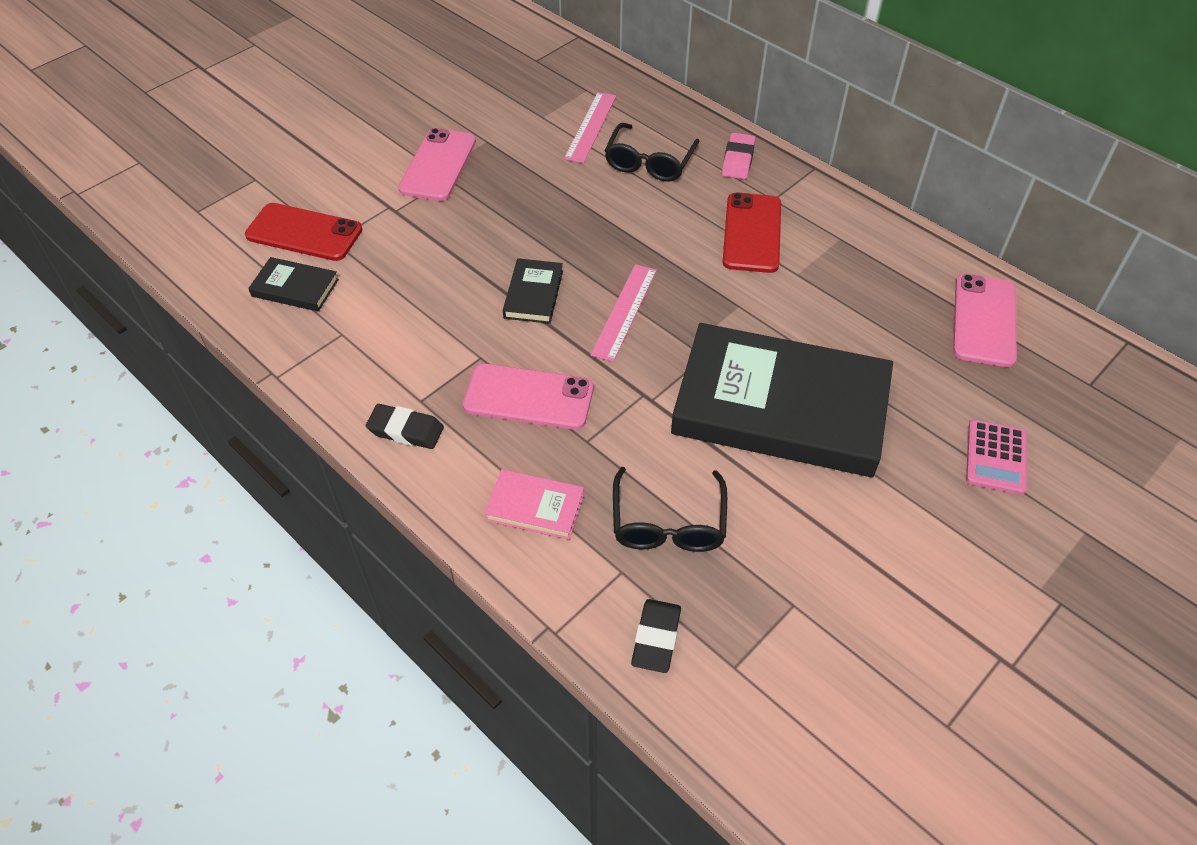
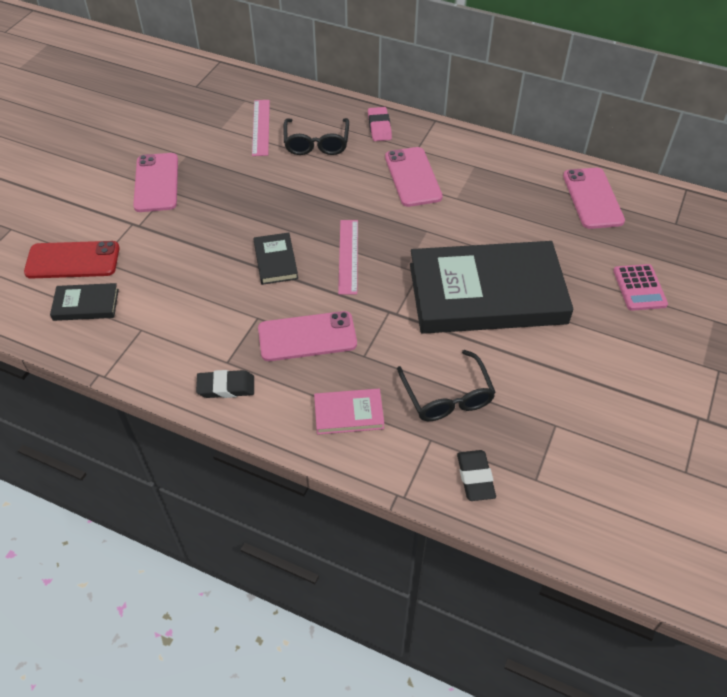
camera: 20 degrees left, 0 degrees up
(752, 233) = (413, 177): red phone -> pink phone

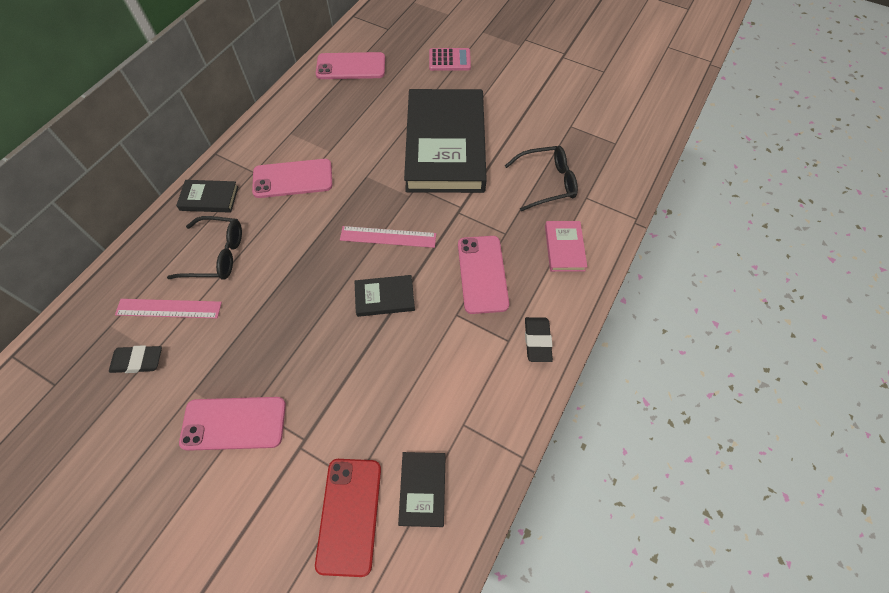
camera: 85 degrees left, 10 degrees up
(379, 127) = (209, 198): pink eraser -> black book
(475, 477) = (617, 175): black eraser -> black eraser (138, 361)

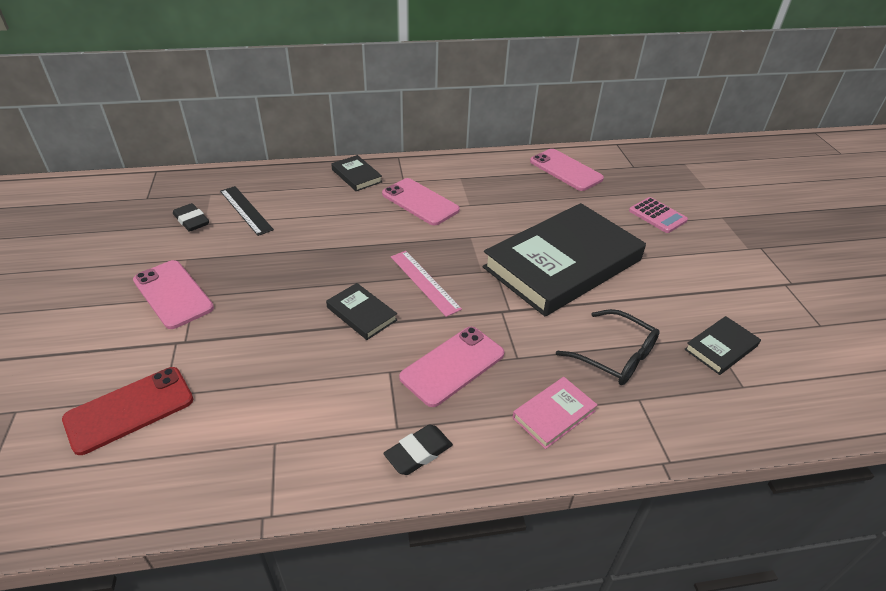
camera: 50 degrees right, 20 degrees down
(169, 308) = (246, 210): pink ruler -> black ruler
(216, 255) = (312, 205): black glasses -> none
(422, 489) = (185, 448): black book -> black book (721, 348)

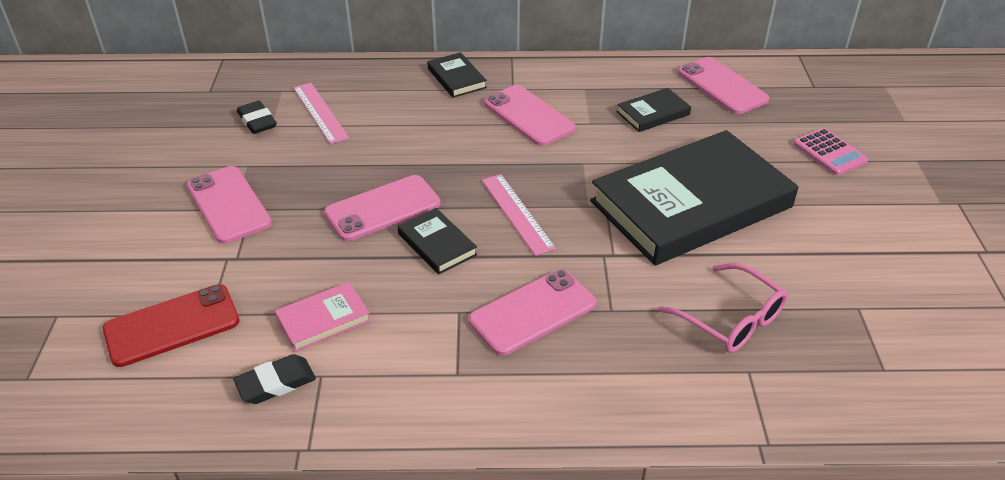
camera: 10 degrees right, 0 degrees up
(246, 210) = (320, 112): black ruler -> pink ruler
(310, 287) = (383, 208): none -> pink phone
(418, 452) = (476, 402): black eraser -> black eraser (276, 383)
(554, 414) = (641, 378): pink book -> pink book (323, 320)
(615, 356) = (731, 319): black glasses -> pink glasses
(721, 348) = (868, 321): black book -> black book (653, 113)

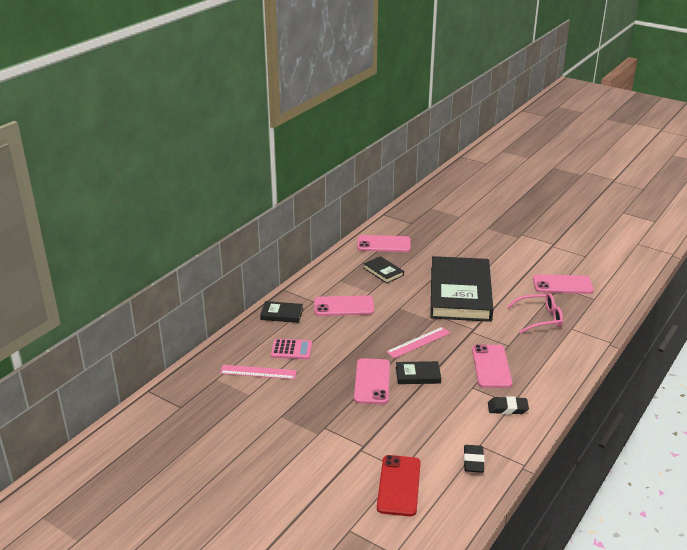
camera: 55 degrees left, 10 degrees down
(228, 205) = (312, 434): pink phone -> pink phone (562, 285)
(257, 121) = (239, 398): black eraser -> black eraser (507, 408)
(323, 320) = (441, 431): pink book -> none
(517, 213) = (418, 342): pink ruler -> pink ruler turned 45 degrees counterclockwise
(653, 113) = (383, 272): black book -> black book turned 45 degrees counterclockwise
(829, 152) = (461, 244): pink calculator -> pink calculator (291, 350)

